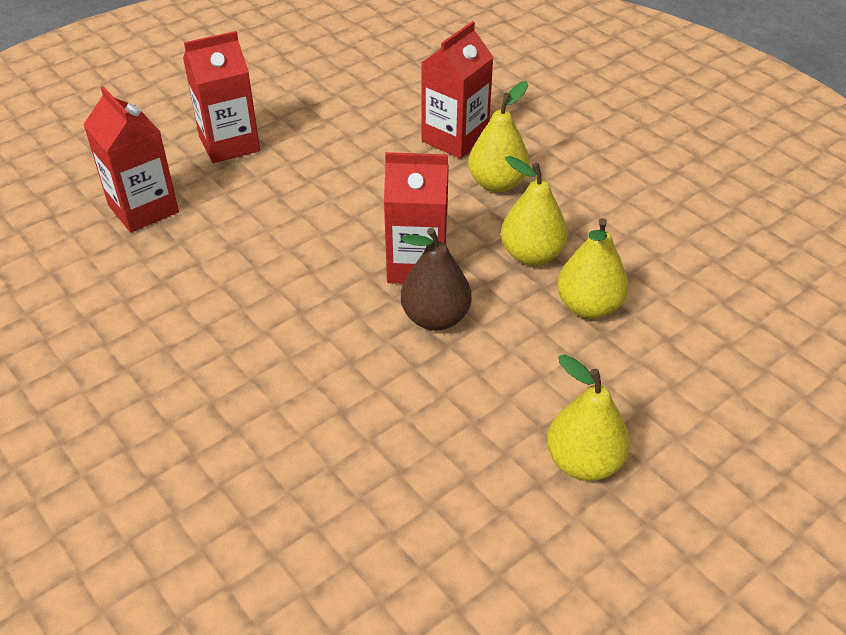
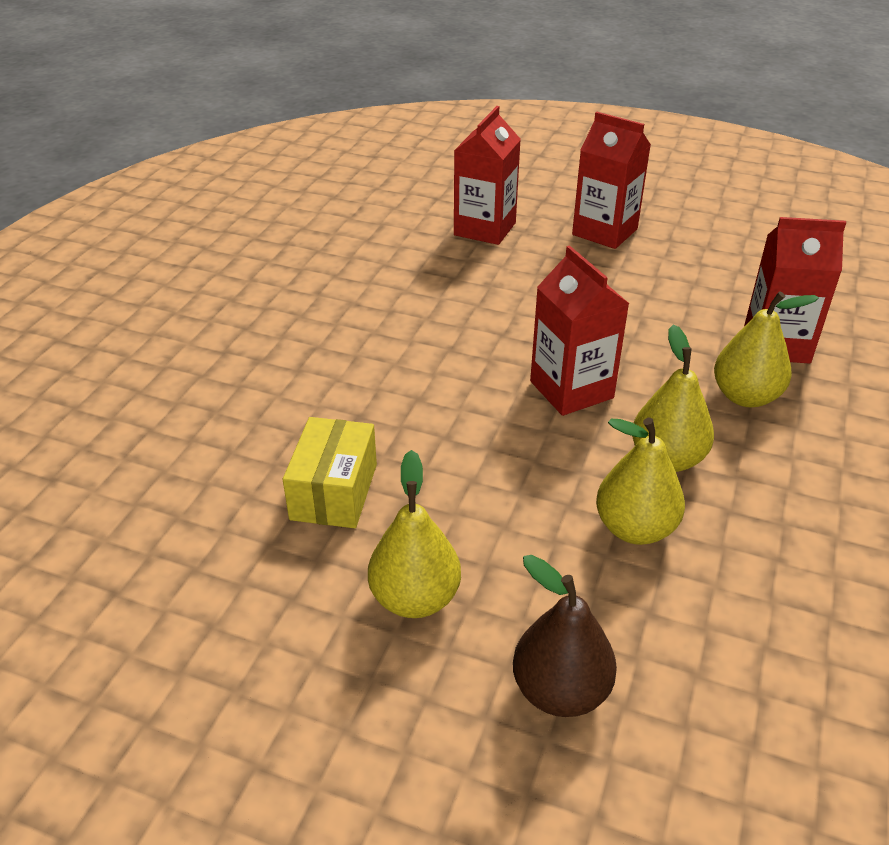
camera: 60 degrees right, 5 degrees down
(429, 467) = (334, 491): none -> yellow box
(435, 318) = (515, 427): brown pear -> brown pear (560, 691)

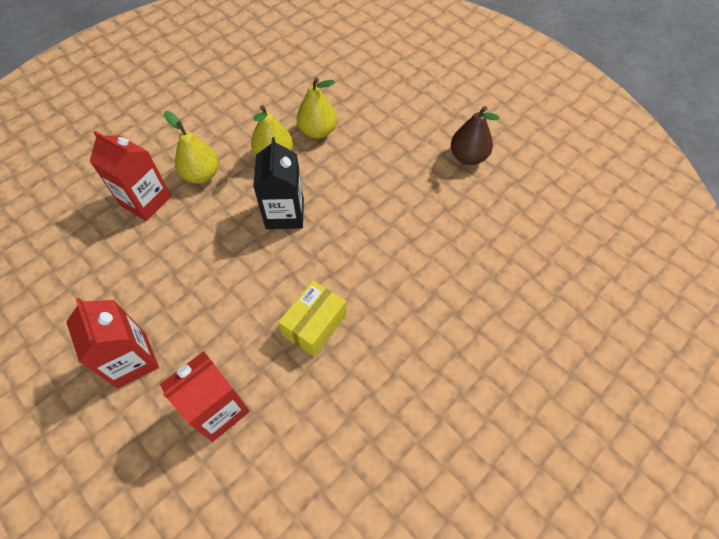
camera: 155 degrees left, 20 degrees up
(334, 491) = (441, 196): yellow box -> yellow box (314, 325)
(415, 598) = (426, 136): yellow pear -> none
(560, 691) = (390, 89): brown pear -> brown pear (468, 157)
(571, 390) = (285, 213): red carton -> black carton

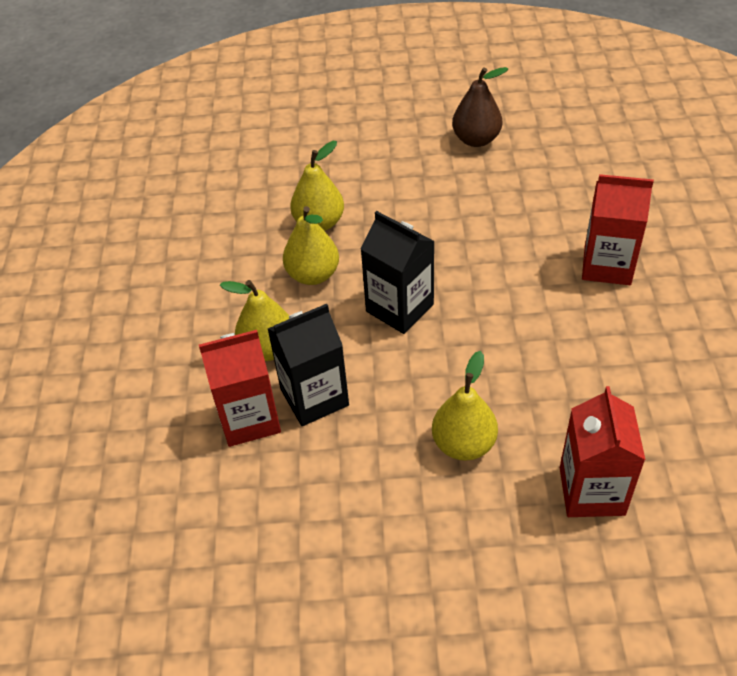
camera: 45 degrees left, 10 degrees down
(131, 360) = (462, 540): red carton -> red carton (607, 265)
(183, 219) = (314, 397): none -> black carton
(204, 315) = (464, 444): none -> yellow pear
(314, 325) = (560, 359): yellow box -> none

